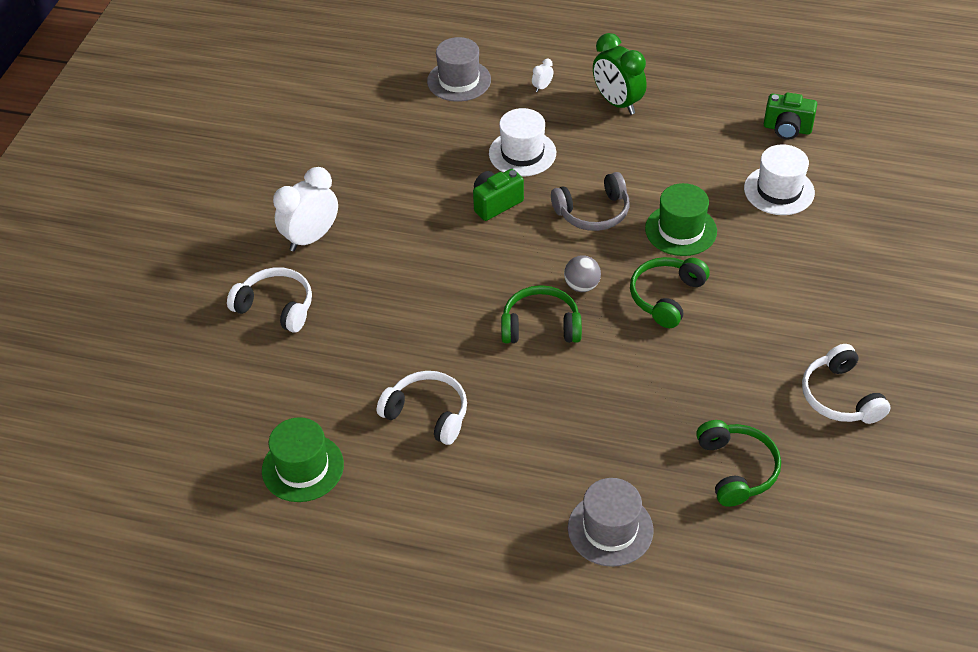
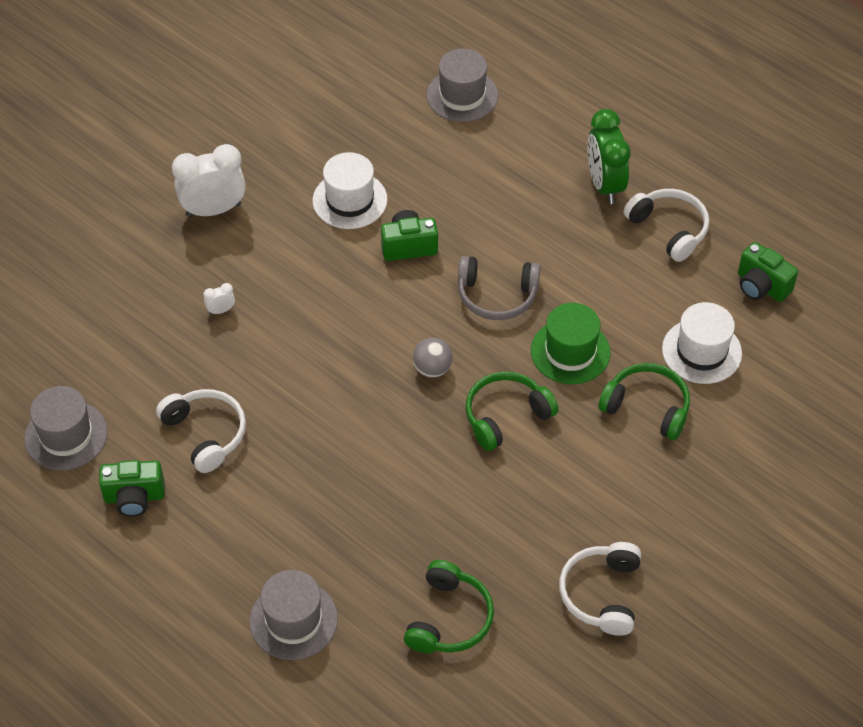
camera: 25 degrees right, 5 degrees up
(276, 307) = (139, 267): white headphones -> white headphones (669, 229)
(303, 467) = (66, 435): green hat -> grey hat
(400, 492) = (134, 497): none -> green camera
(522, 153) = (471, 202): white hat -> white hat (350, 200)
(540, 326) = (365, 393): green headphones -> green headphones (647, 407)
(542, 87) = (540, 136): white clock -> white clock (221, 310)

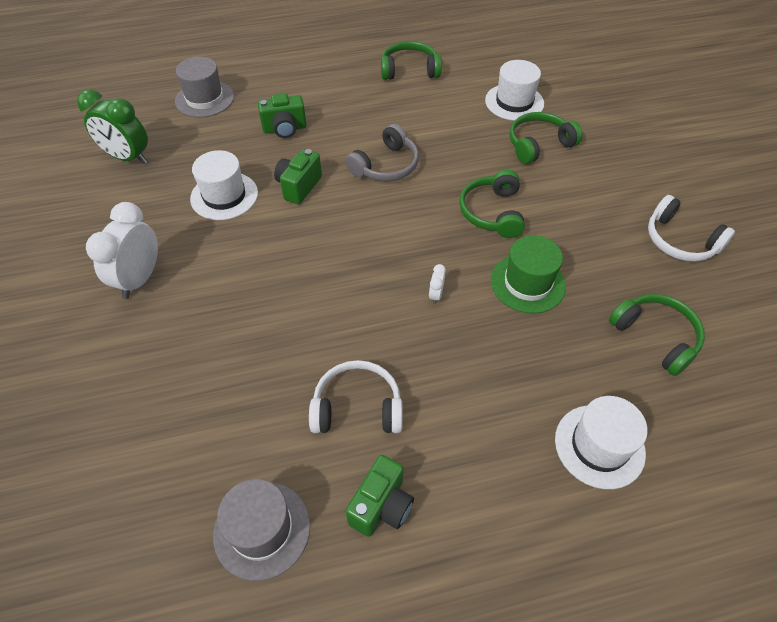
camera: 55 degrees left, 0 degrees up
(221, 310) = (242, 327): white clock -> white clock (435, 295)
(293, 620) = (599, 446): grey hat -> white hat
(432, 369) = (418, 229): grey ball -> none
(570, 351) = (464, 155): green hat -> green hat (527, 283)
(604, 185) = (348, 77): green clock -> green clock (128, 157)
(669, 229) = (409, 70): white headphones -> green headphones
(761, 286) = (486, 58): green camera -> green camera (284, 129)

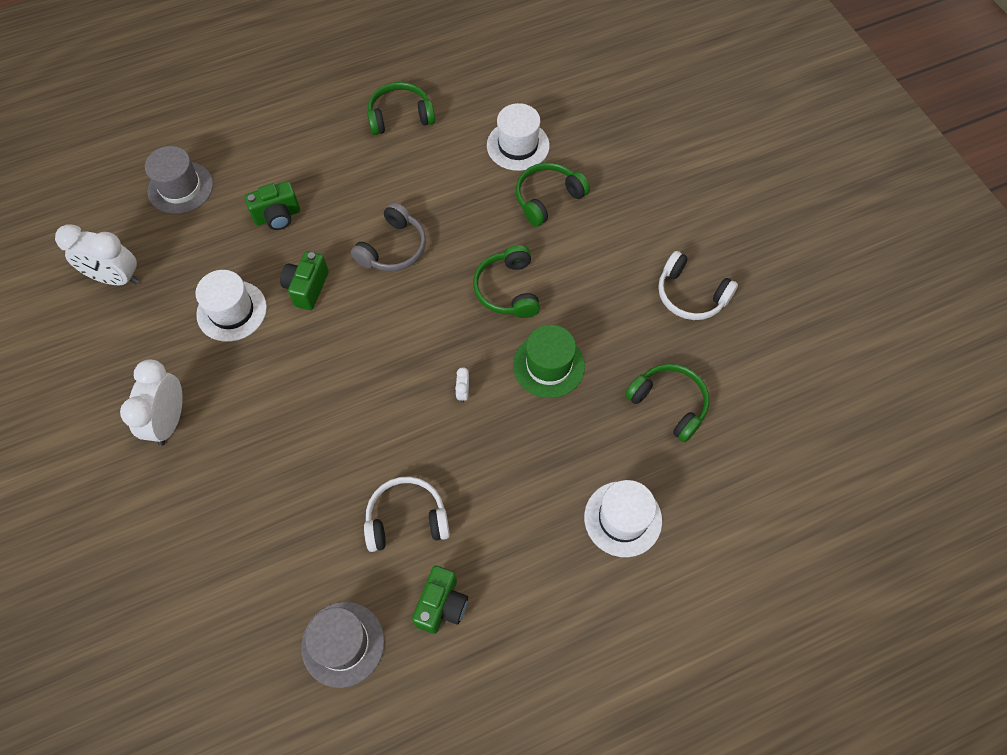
camera: 10 degrees left, 10 degrees up
(128, 157) = (116, 278): green clock -> white clock

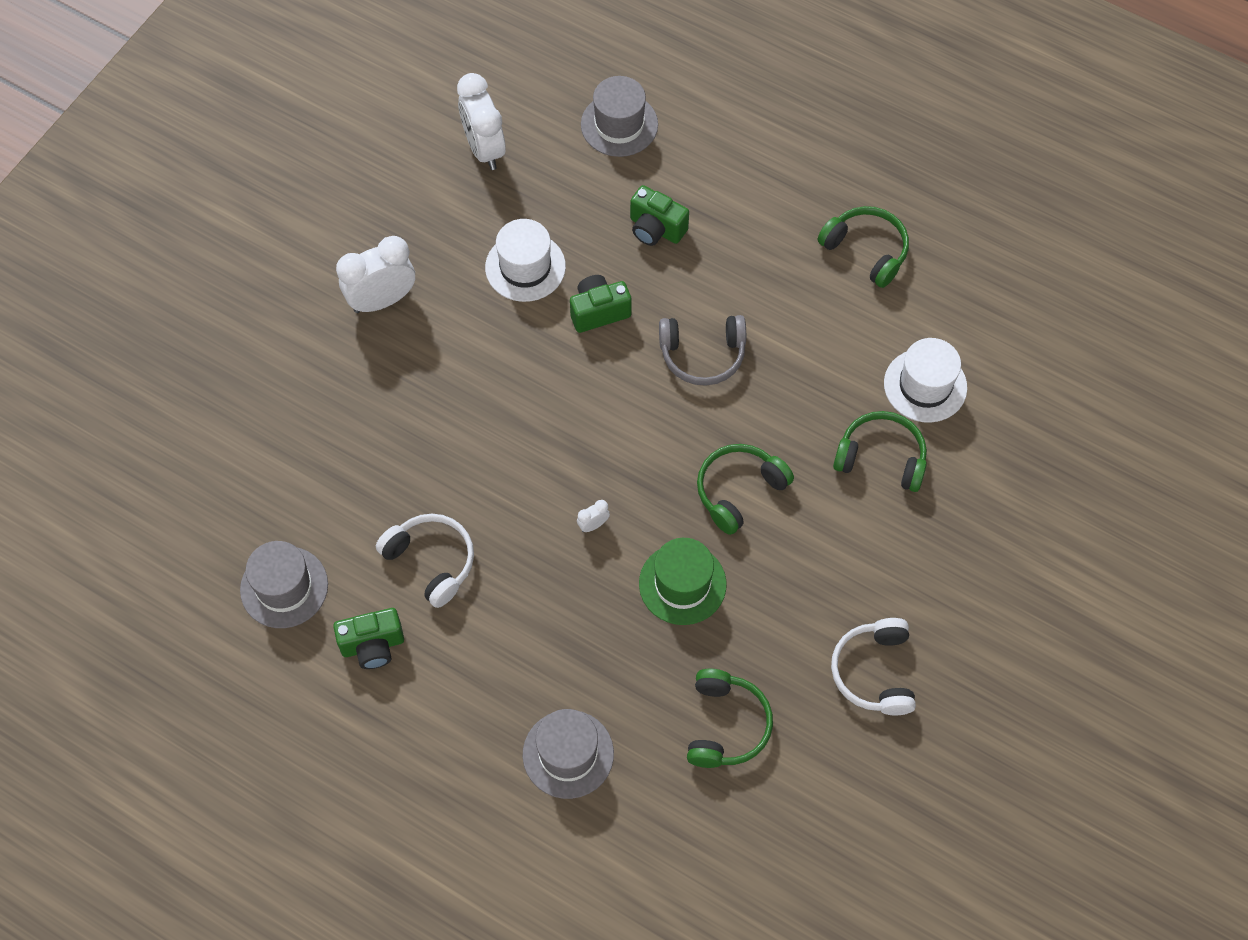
camera: 55 degrees right, 0 degrees up
(623, 518) = (568, 754): white hat -> grey hat

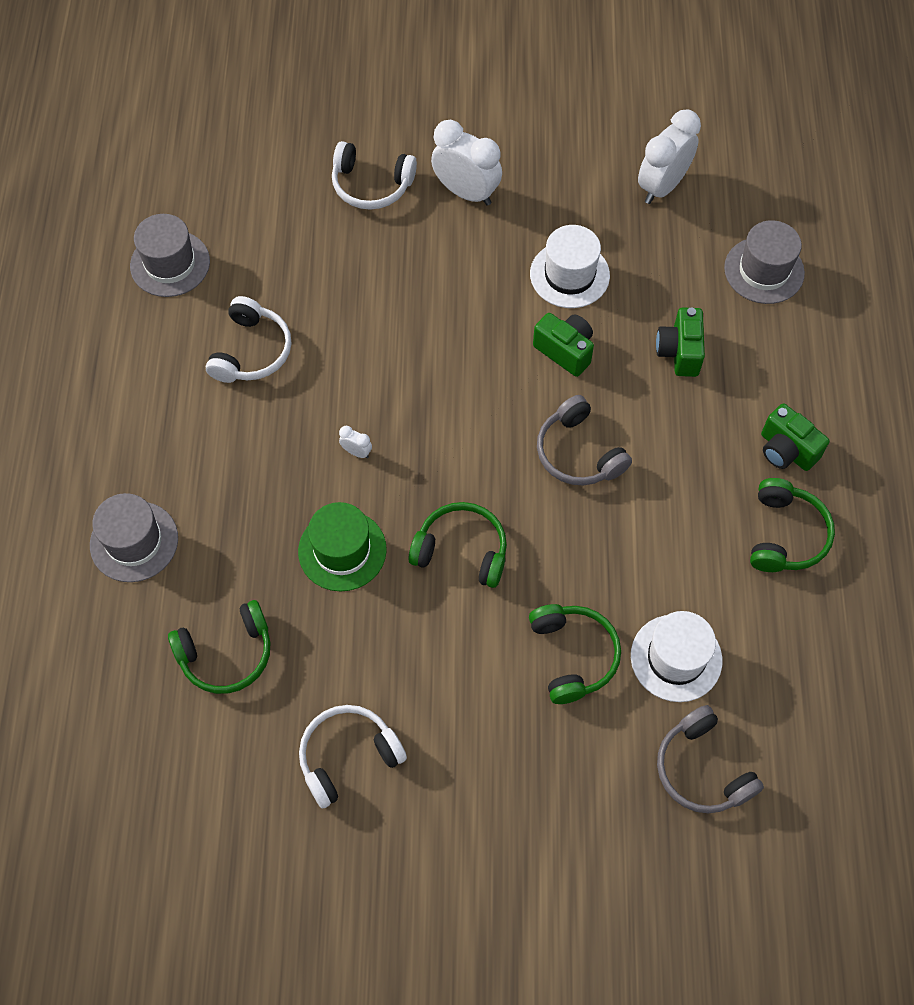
camera: 60 degrees right, 0 degrees up
(318, 372) = (371, 185): none -> white headphones
(373, 645) = (154, 350): green camera -> green camera (786, 450)
(1025, 419) = (702, 769): none -> grey headphones

